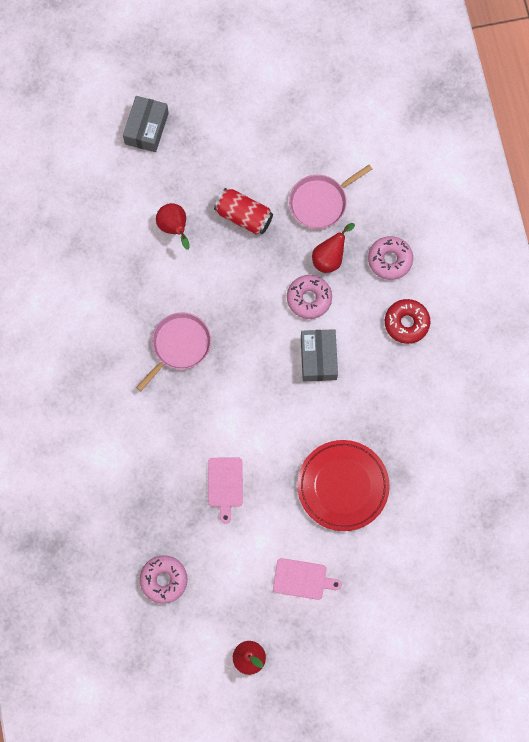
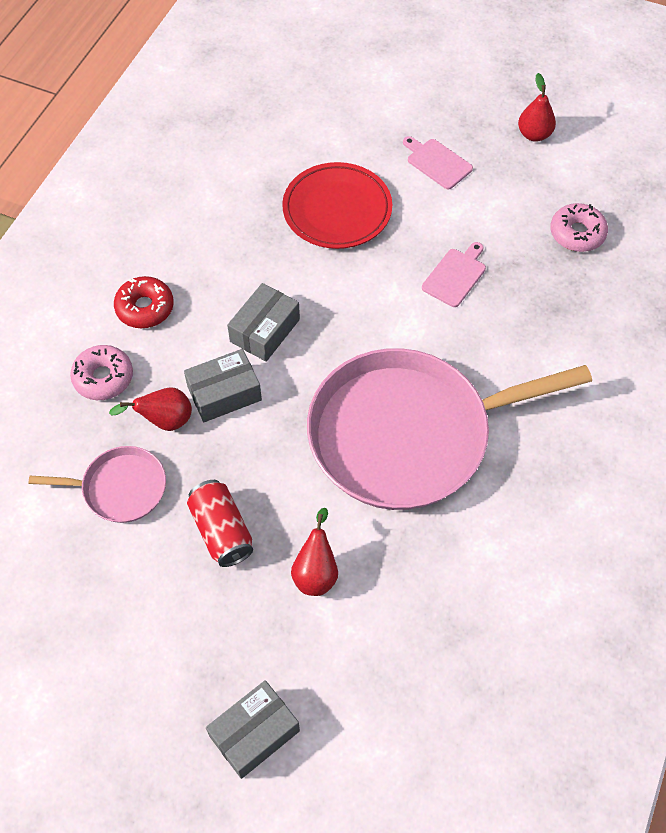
camera: 145 degrees left, 15 degrees down
(179, 346) = (408, 434): pink pan -> pink pan, size x2.19
(309, 299) = (224, 393): pink donut -> grey box

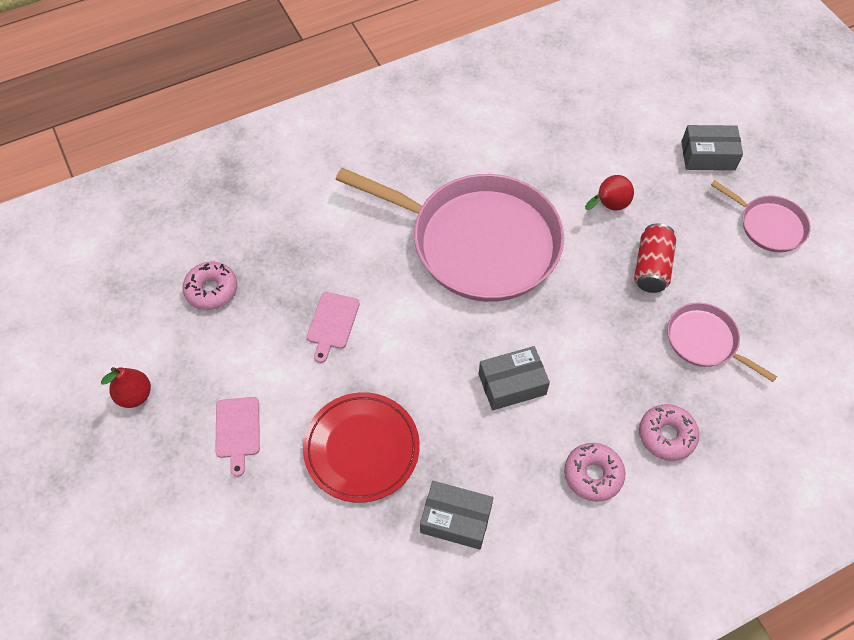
camera: 140 degrees left, 0 degrees up
(127, 680) = (769, 225): none -> pink pan
(145, 308) = (593, 475): red donut -> pink donut
(164, 421) = (640, 367): red pear -> none
(224, 393) = (581, 357): grey box -> grey box (456, 519)
(455, 276) = (332, 323): pink cutting board -> pink cutting board turned 60 degrees counterclockwise

